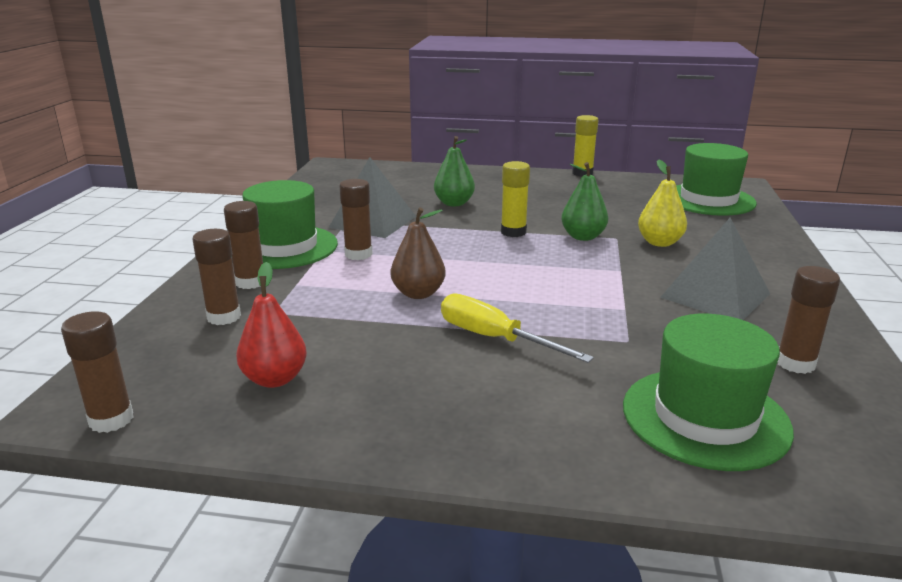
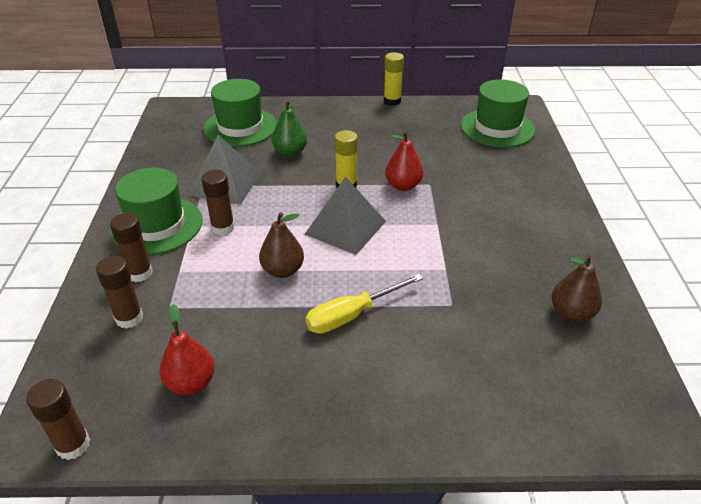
camera: 10 degrees left, 15 degrees up
(494, 338) = (352, 315): yellow screwdriver -> yellow screwdriver turned 60 degrees counterclockwise
(583, 237) = (403, 186): green pear -> red pear
(659, 243) = (464, 187): yellow pear -> none
(705, 417) = (513, 377): green hat -> green hat (240, 127)
(715, 295) = (511, 245): grey pyramid -> grey pyramid (345, 227)
(795, 363) = (571, 313): brown glue stick -> brown pear

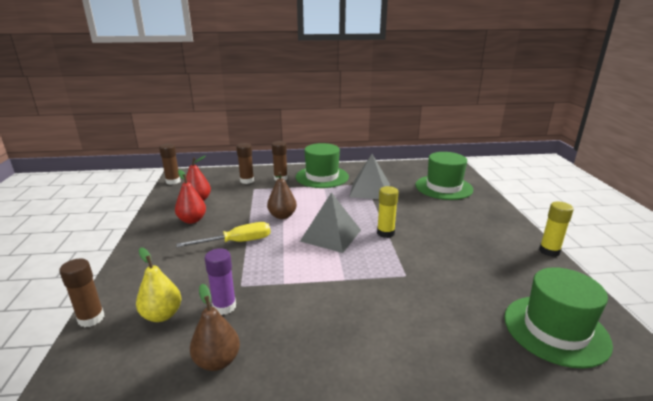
camera: 85 degrees right, 15 degrees down
(223, 228) = (323, 194): brown glue stick -> brown glue stick (91, 318)
(290, 152) = (420, 208): green pear -> none
(352, 315) = (237, 242): yellow screwdriver -> yellow screwdriver turned 105 degrees clockwise
(403, 186) = (396, 260): red pear -> red pear (192, 220)
(491, 316) = (224, 307): none -> purple glue stick
(513, 371) = (162, 315): none -> yellow pear

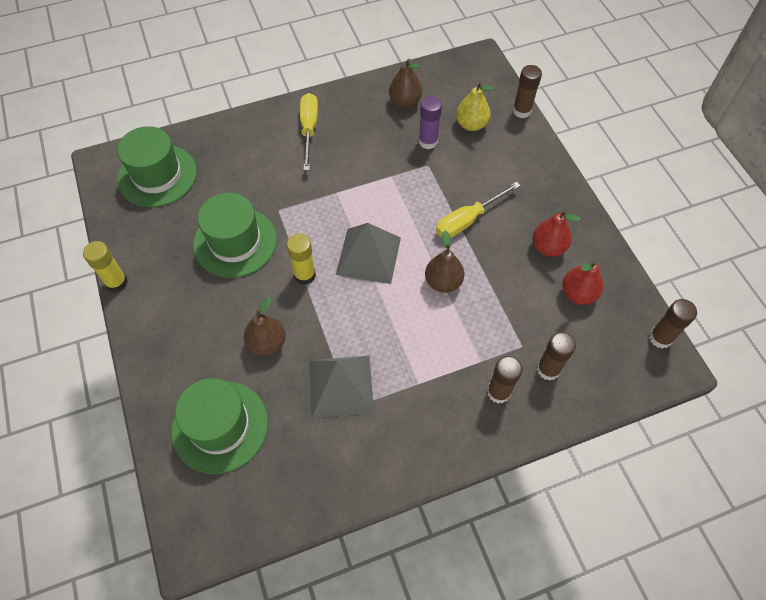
camera: 165 degrees right, 35 degrees up
(322, 177) = (431, 416): green hat -> green hat (235, 242)
(360, 349) = (309, 129): none -> yellow screwdriver
(416, 208) = (267, 343): none -> brown pear

